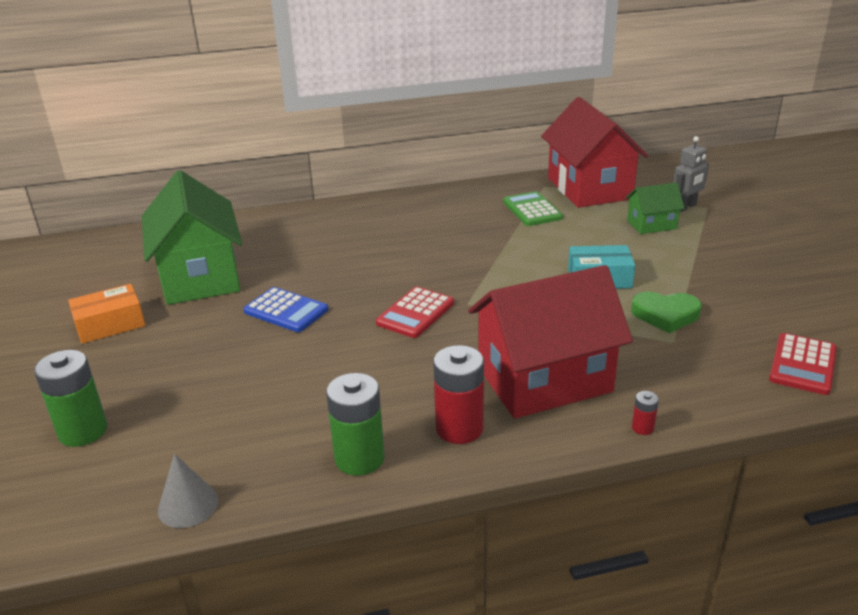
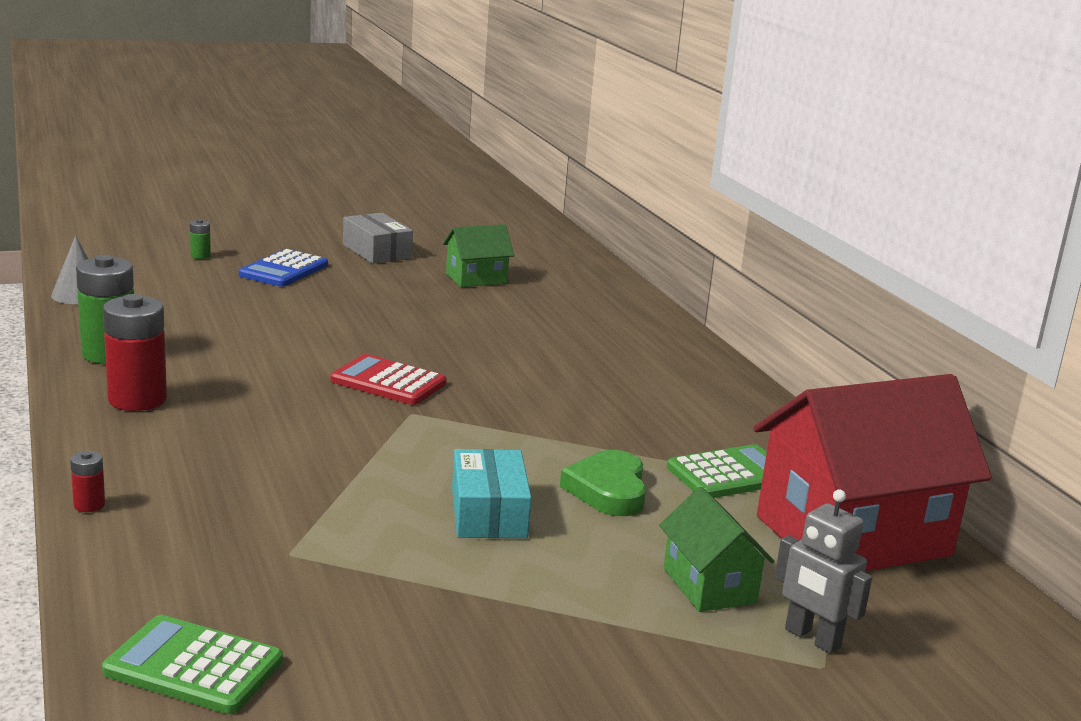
camera: 80 degrees right, 10 degrees down
(83, 431) = (200, 256): green battery -> green battery, size x0.45
(110, 324) = (377, 251): orange box -> grey box
(200, 277) = (476, 278): green house -> green house, size x0.49
(286, 311) = (398, 318): blue calculator -> blue calculator (284, 270)
(544, 380) = (216, 451): red house -> none
(665, 315) = (369, 557): green heart -> green heart (608, 490)
(802, 364) = (194, 666): red calculator -> green calculator

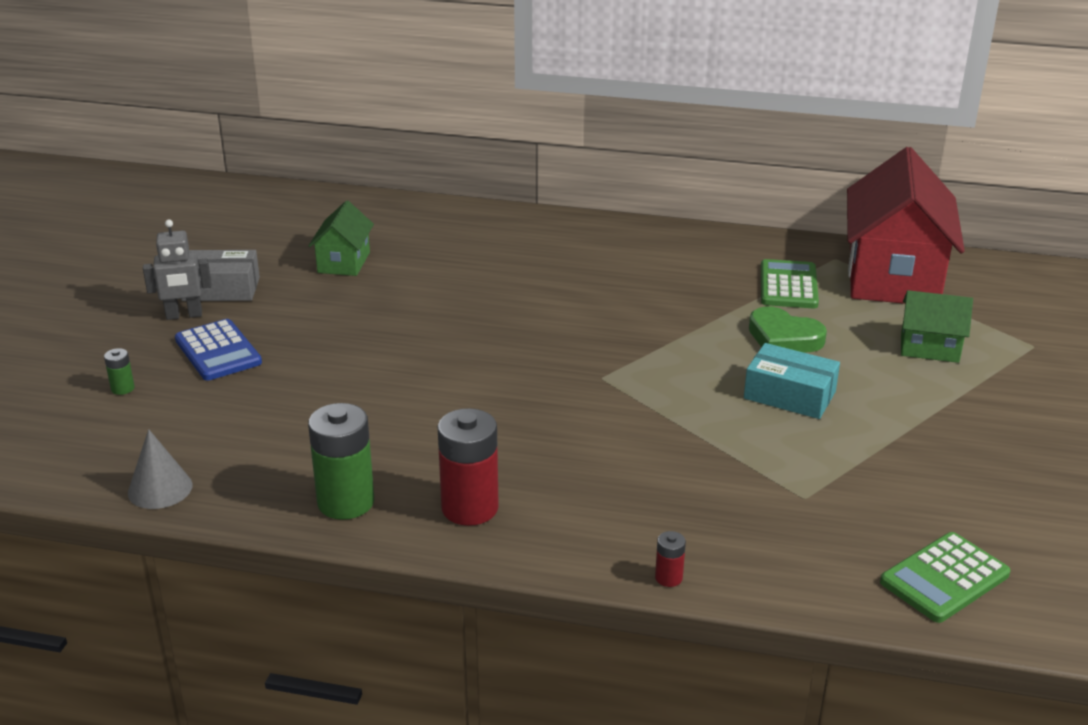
camera: 55 degrees left, 10 degrees up
(388, 382) = (533, 370): red calculator -> none
(812, 638) = (1003, 337): grey robot -> grey robot (184, 315)

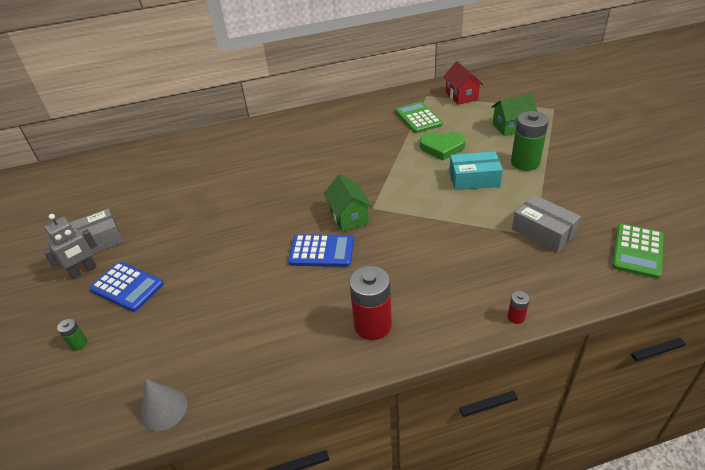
camera: 25 degrees left, 10 degrees up
(344, 262) = (164, 194): green house -> green house (349, 216)
(346, 502) = (296, 358): green battery -> green battery (525, 162)
(483, 402) = (321, 251): none -> blue calculator
(823, 498) = (543, 231): none -> grey box
(893, 277) = (461, 96): red house -> red house, size x0.49

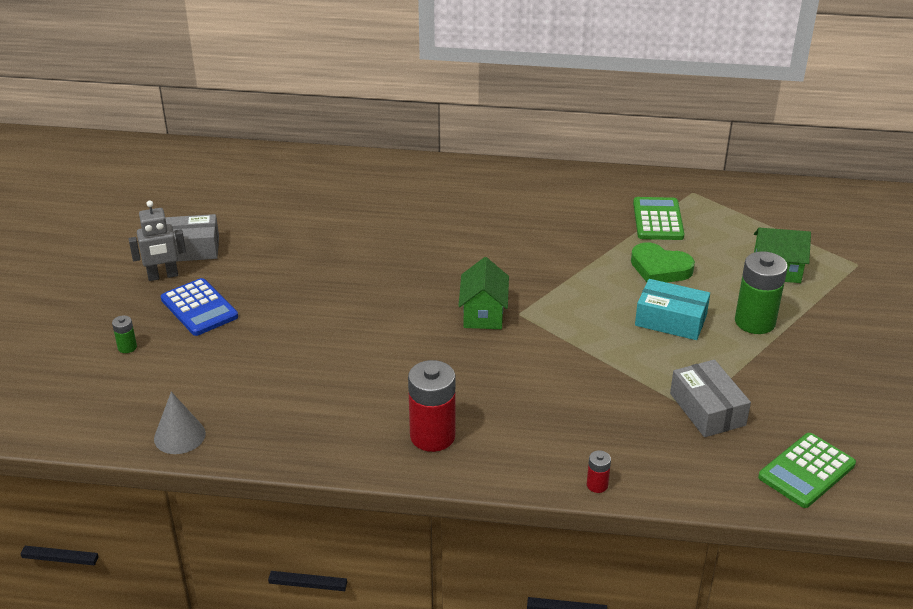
camera: 20 degrees right, 5 degrees down
(321, 251) = (426, 342): blue calculator -> none
(461, 96) = (741, 207): red house -> none

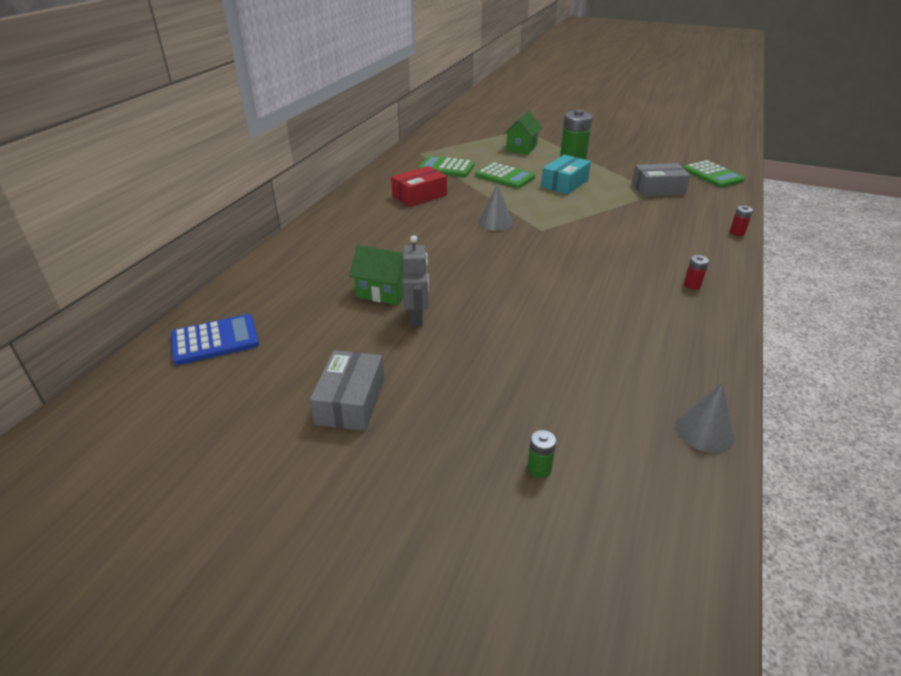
camera: 75 degrees left, 0 degrees up
(163, 276) = (398, 427): grey robot -> grey robot (417, 318)
(199, 308) = (477, 401): blue calculator -> blue calculator (215, 340)
(432, 436) = (692, 285): red battery -> red battery, size x0.45
(483, 314) = (538, 243): green house -> green house (383, 292)
(521, 277) = (495, 222): none -> grey cone
(563, 215) = (419, 195): none -> red box
(660, 268) = (504, 177): green heart -> green calculator

